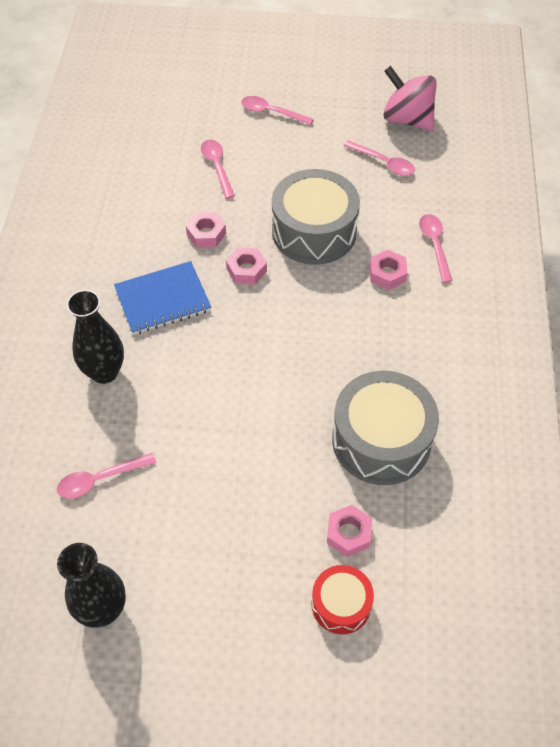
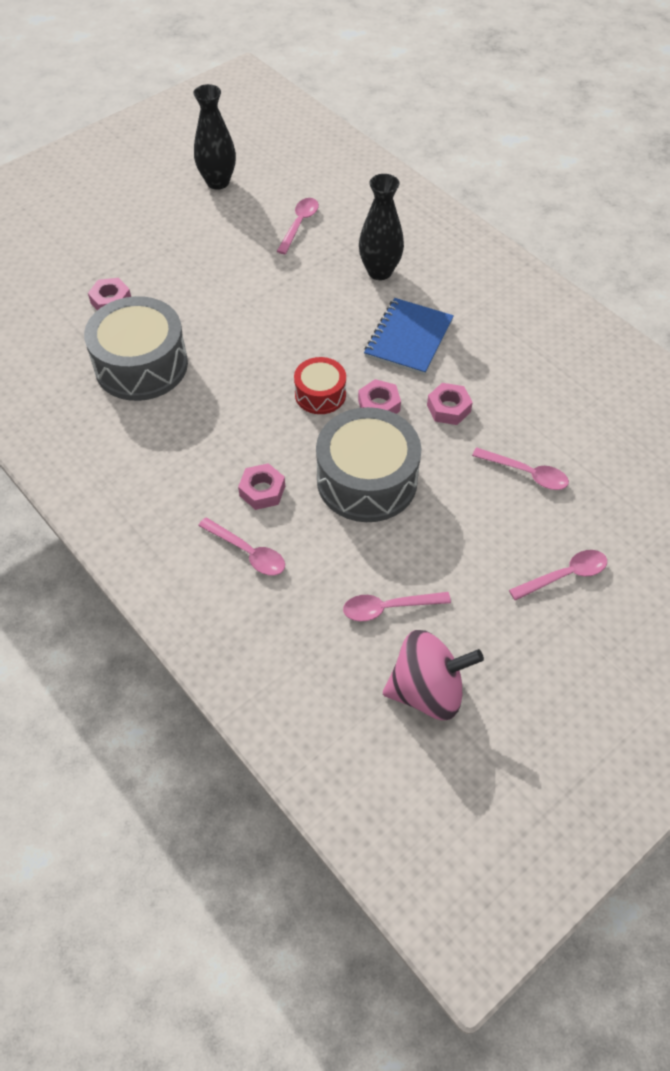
camera: 135 degrees right, 0 degrees up
(341, 604) = (81, 267): red drum -> red drum (320, 394)

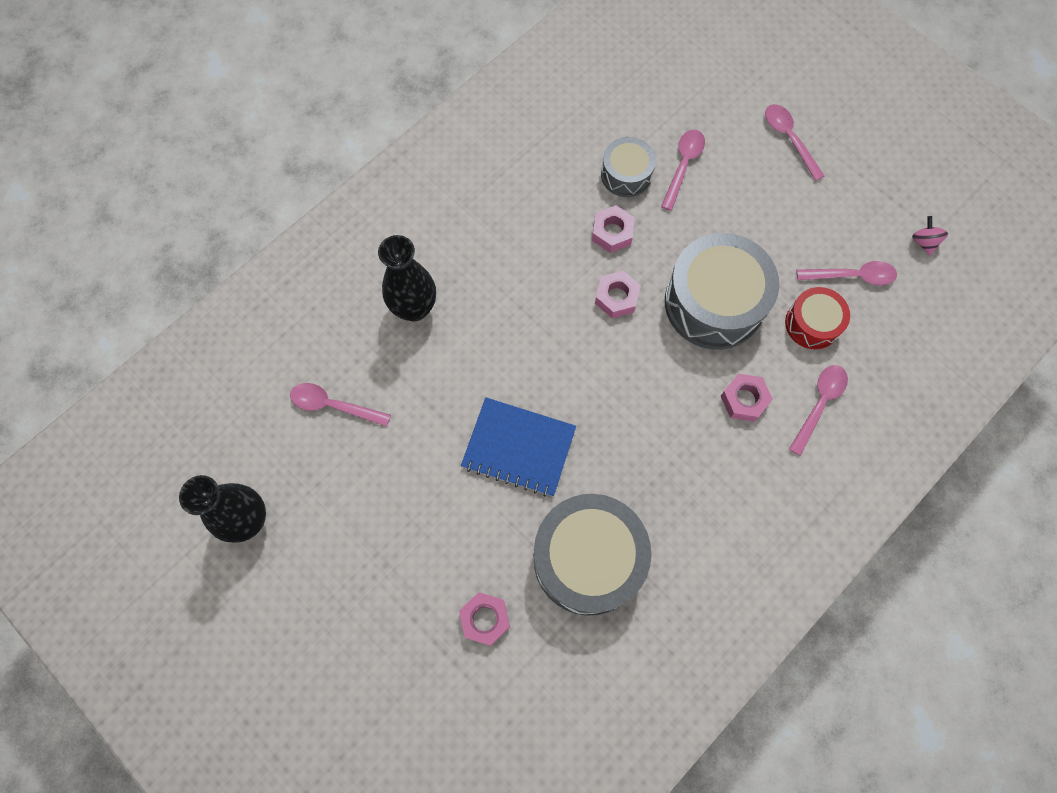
camera: 95 degrees left, 15 degrees up
(320, 394) = (608, 356): red drum -> red drum (812, 324)
(388, 608) = (852, 276): pink spoon -> pink spoon turned 75 degrees counterclockwise
(409, 338) = (518, 273): blue notebook -> blue notebook (519, 447)
(427, 690) = (923, 242): pink spinning top -> pink spinning top, size x0.42
(515, 425) = (626, 174): none -> grey drum

